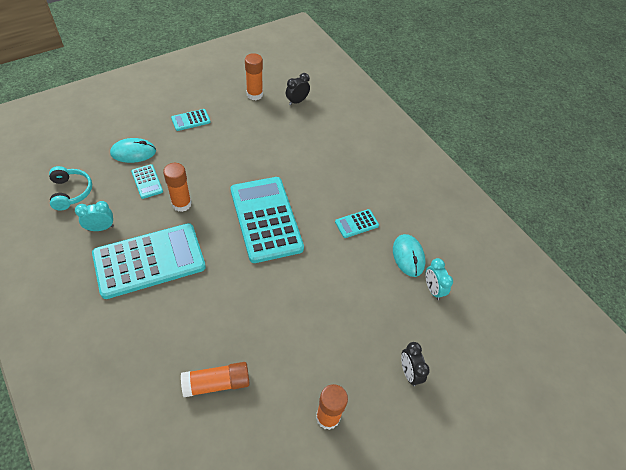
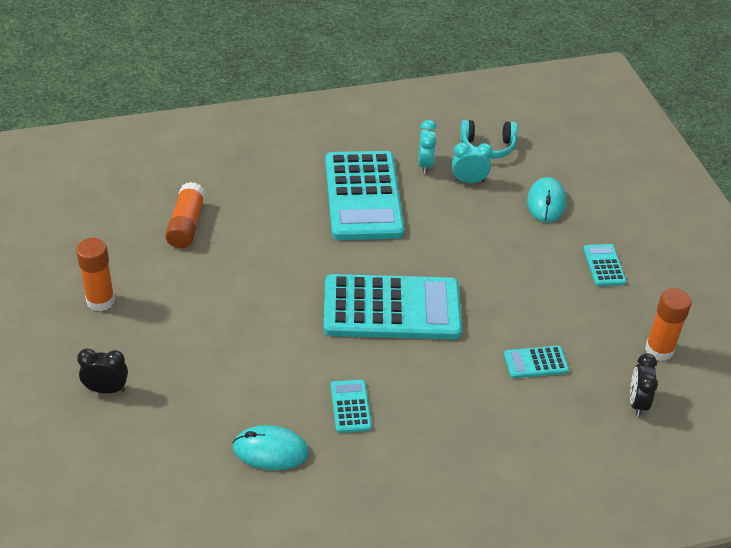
camera: 110 degrees right, 10 degrees down
(147, 181) = (489, 208): turquoise calculator -> turquoise calculator (535, 362)
(181, 204) = (442, 234): orange glue stick -> none
(297, 101) = (637, 403): black clock -> black clock turned 150 degrees counterclockwise
(433, 289) = (205, 460): turquoise clock -> turquoise clock (469, 181)

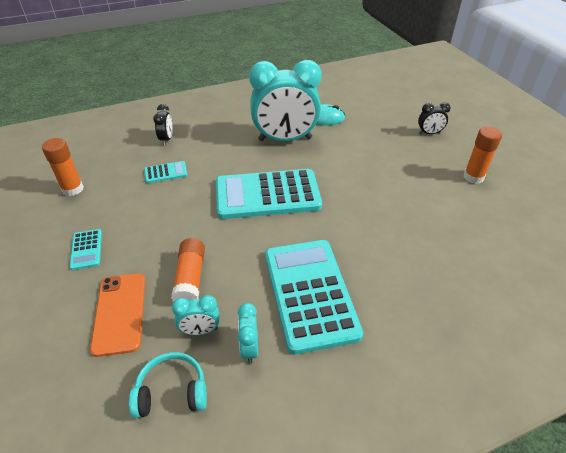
camera: 175 degrees right, 0 degrees up
(186, 225) = (455, 241): orange glue stick -> orange glue stick (190, 278)
(350, 406) = (285, 139): turquoise calculator -> turquoise clock
(546, 202) = (120, 313): turquoise mouse -> orange phone
(637, 403) = (104, 158): black clock -> black clock (166, 139)

